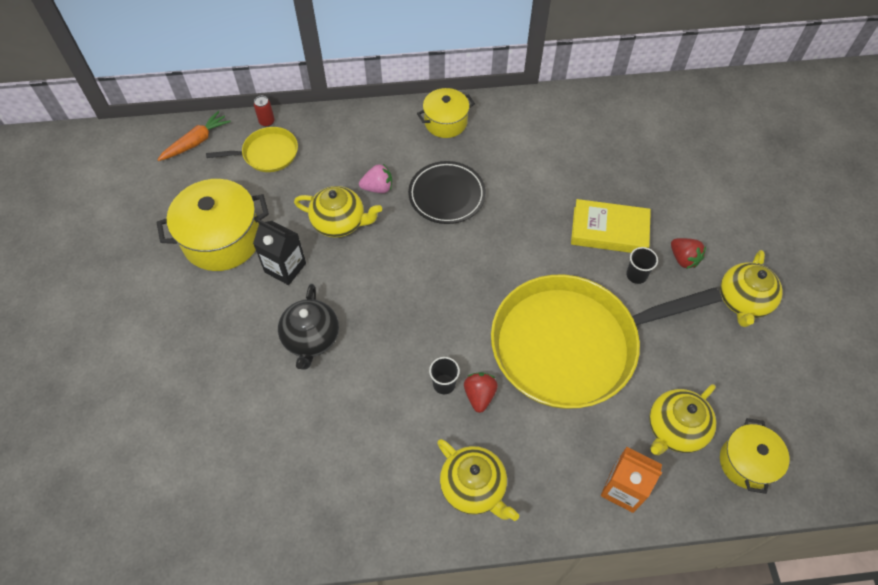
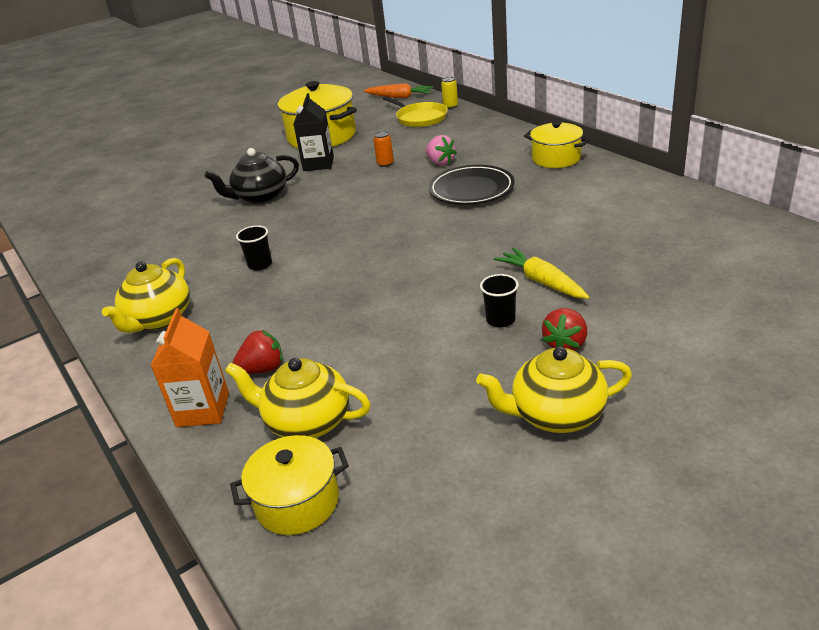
camera: 65 degrees right, 25 degrees down
(267, 122) = (450, 106): red can -> yellow can
(340, 222) = (385, 164): yellow teapot -> orange can
(479, 395) = (260, 286): red strawberry -> red strawberry (263, 369)
(571, 345) = (363, 313): yellow pan -> none
(609, 230) = (542, 281): yellow book -> yellow carrot

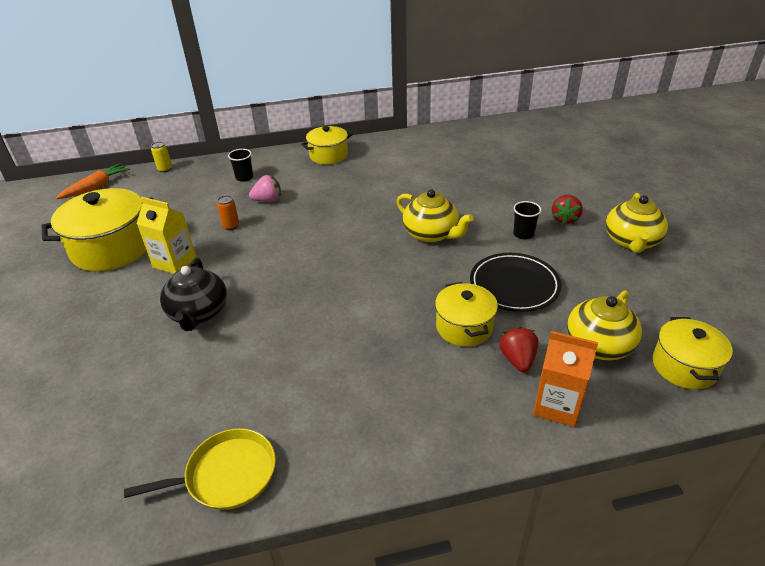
camera: 70 degrees left, 5 degrees up
(158, 319) = (385, 424): yellow teapot -> yellow teapot (431, 234)
(260, 265) = (342, 335): black cup -> black cup (244, 177)
(300, 324) = (464, 327): none -> yellow pot
(318, 164) = (174, 262): black carton -> yellow carton
(420, 118) = (163, 188): yellow pan -> yellow pan (226, 474)
(471, 190) = (333, 199): black plate -> black plate (514, 286)
(542, 281) = (489, 207): yellow carrot -> none
(565, 344) = (564, 219): red strawberry -> red strawberry turned 60 degrees clockwise

